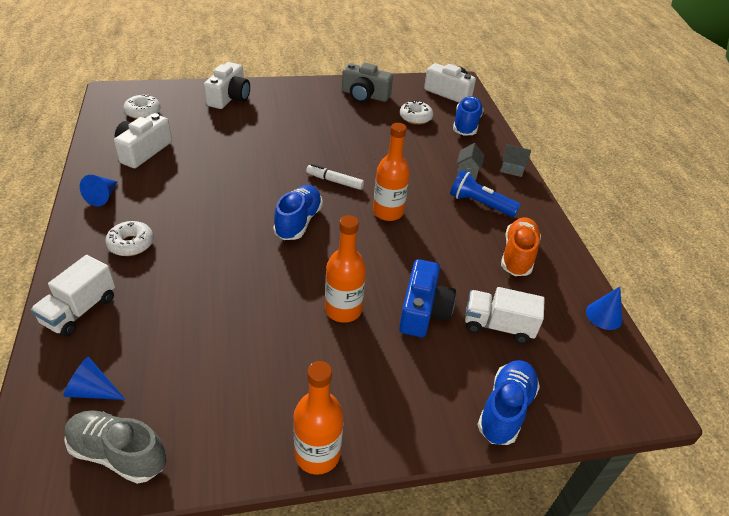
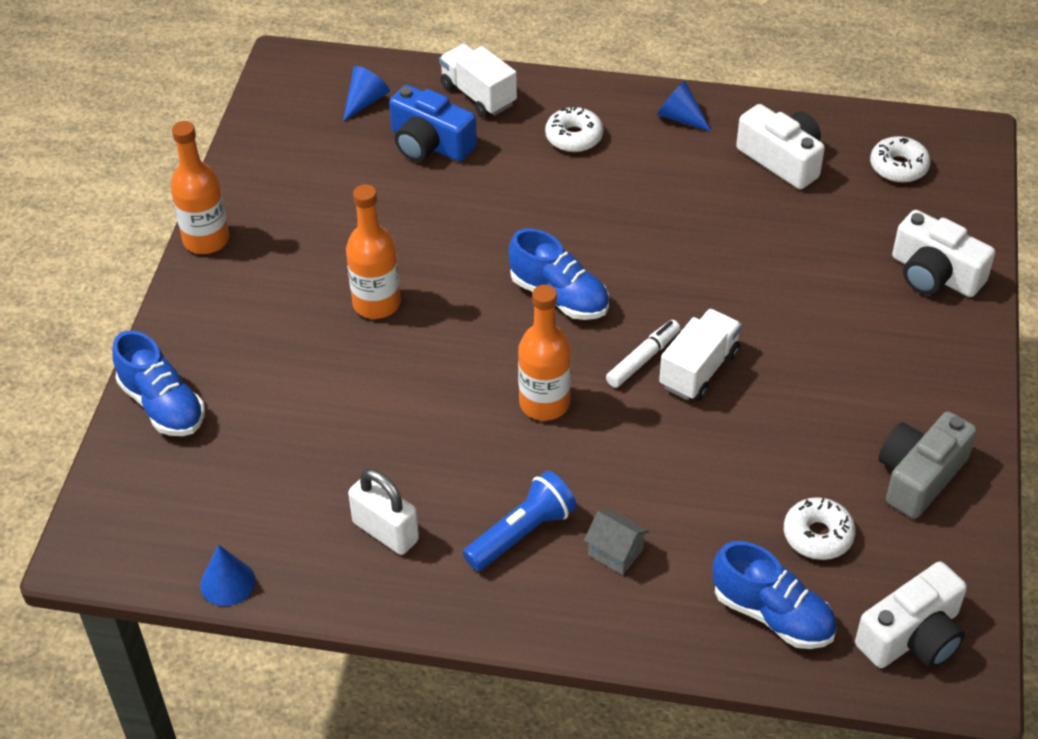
camera: 115 degrees right, 5 degrees up
(118, 453) = (286, 114): grey shoe -> none
(423, 311) = (337, 380): blue camera -> blue camera (429, 144)
(498, 326) = (274, 449): white truck -> white truck (699, 369)
(512, 169) = (602, 629): grey house -> none
(517, 255) = (385, 531): orange shoe -> white padlock

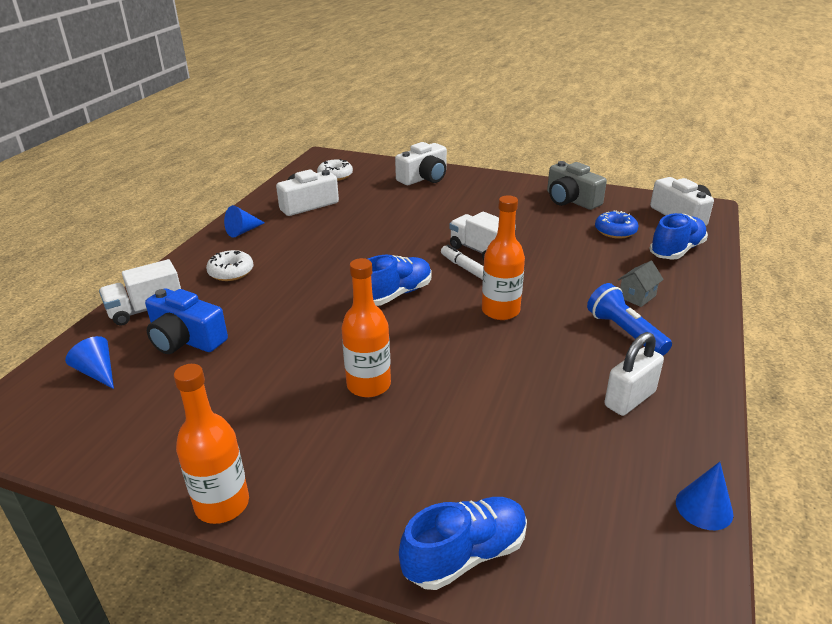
camera: 80 degrees left, 15 degrees down
(429, 144) = (186, 339): blue camera -> blue camera turned 75 degrees clockwise
(818, 535) = (615, 231): white donut -> blue donut

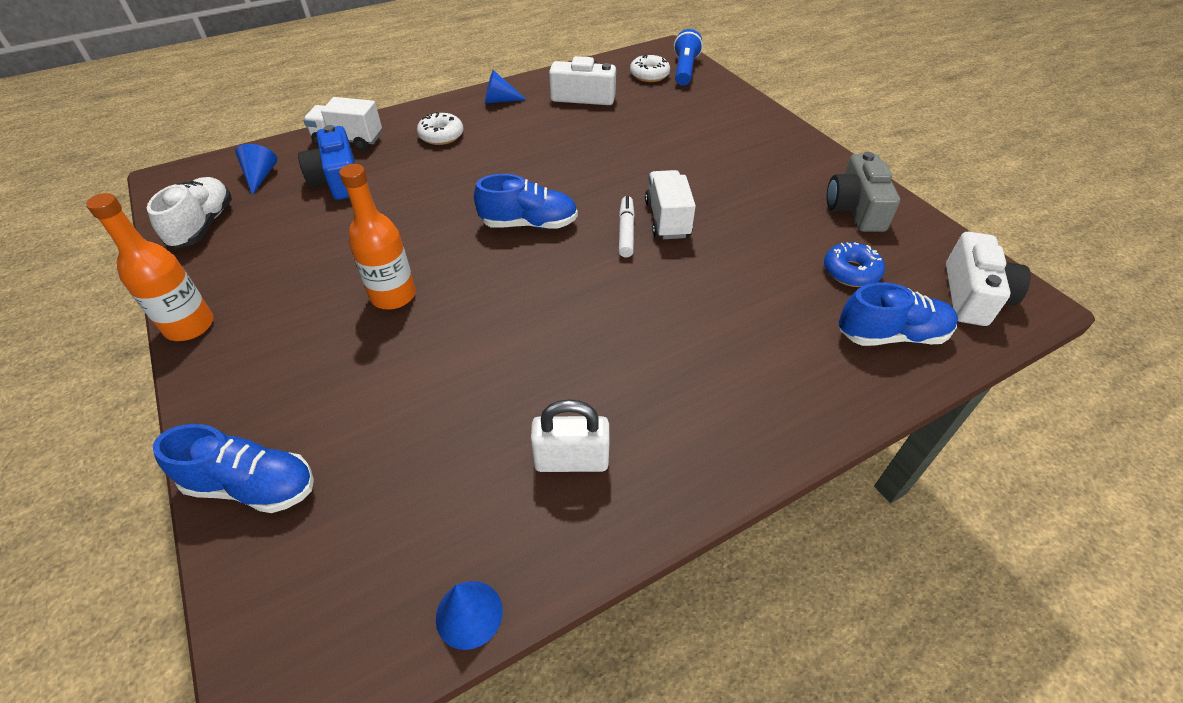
camera: 40 degrees right, 15 degrees up
(99, 434) = (203, 225): none -> white shoe
(424, 178) = (730, 112): white camera -> none
(500, 311) = (592, 293): orange bottle -> none
(624, 332) = (676, 390): blue flashlight -> blue flashlight (684, 70)
(637, 296) = (753, 360): grey house -> none

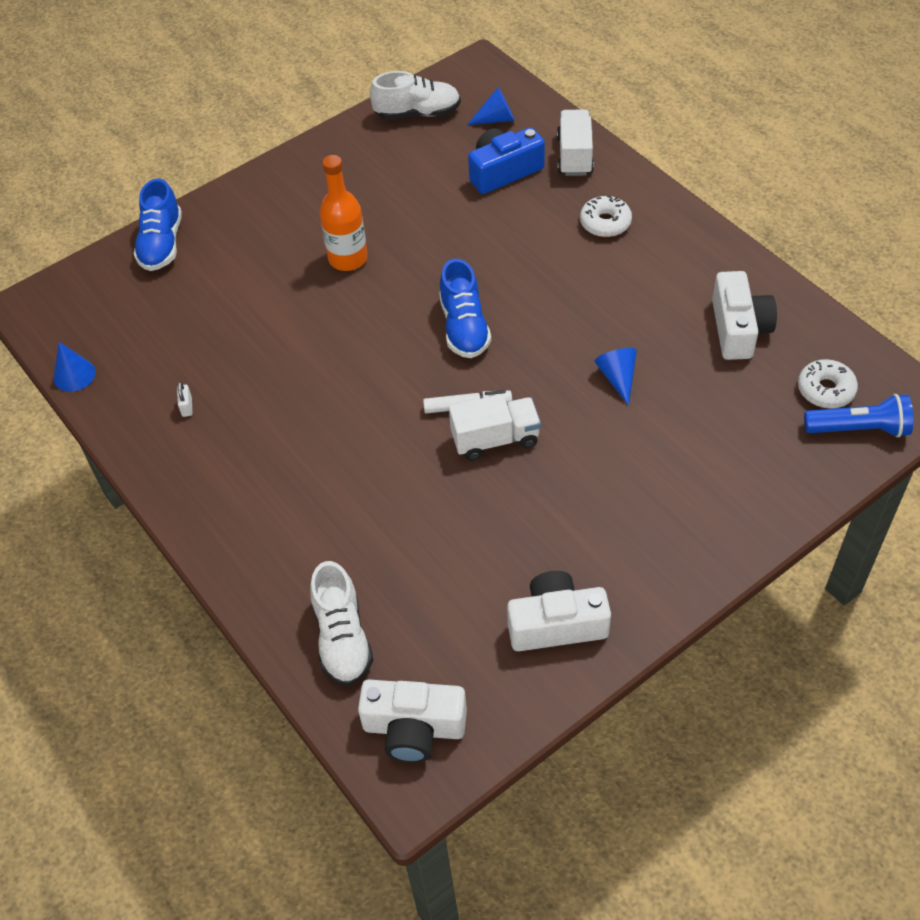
camera: 85 degrees right, 5 degrees up
(189, 326) = (299, 156): orange bottle -> none
(500, 100) = (699, 253): blue cone -> blue cone (617, 378)
(571, 460) = (187, 407): white padlock -> white padlock, size x0.46
(851, 272) = (436, 610): blue donut -> none
(855, 209) = (556, 624): grey camera -> white camera
(891, 335) = (342, 638): blue shoe -> white shoe

